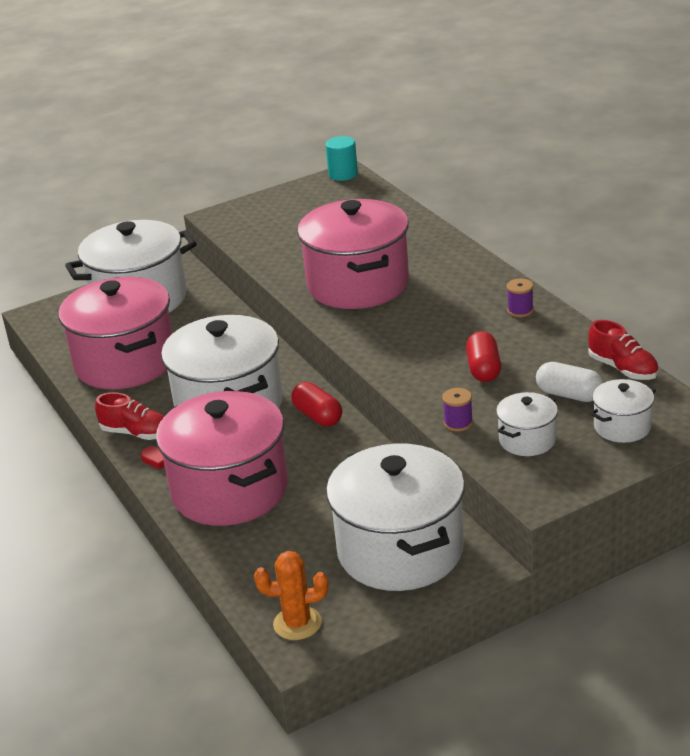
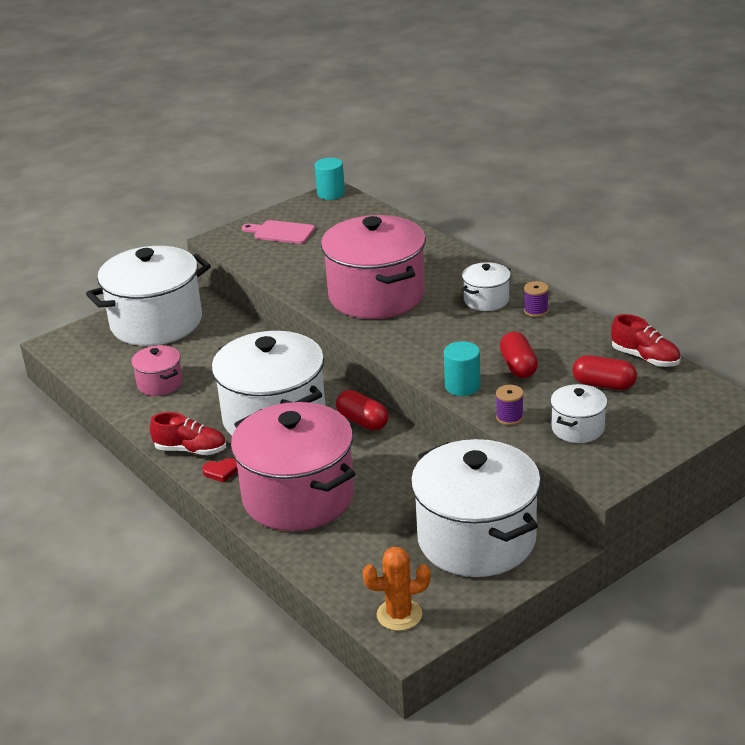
camera: 10 degrees left, 0 degrees up
(125, 362) = (160, 383): pink pot -> pink pot, size x0.46
(280, 212) = (281, 232): none -> pink cutting board
(418, 386) = (462, 386): none -> turquoise cylinder
(569, 395) = (604, 384): white capsule -> red capsule
(622, 427) = (660, 410): white pot -> white pot (486, 300)

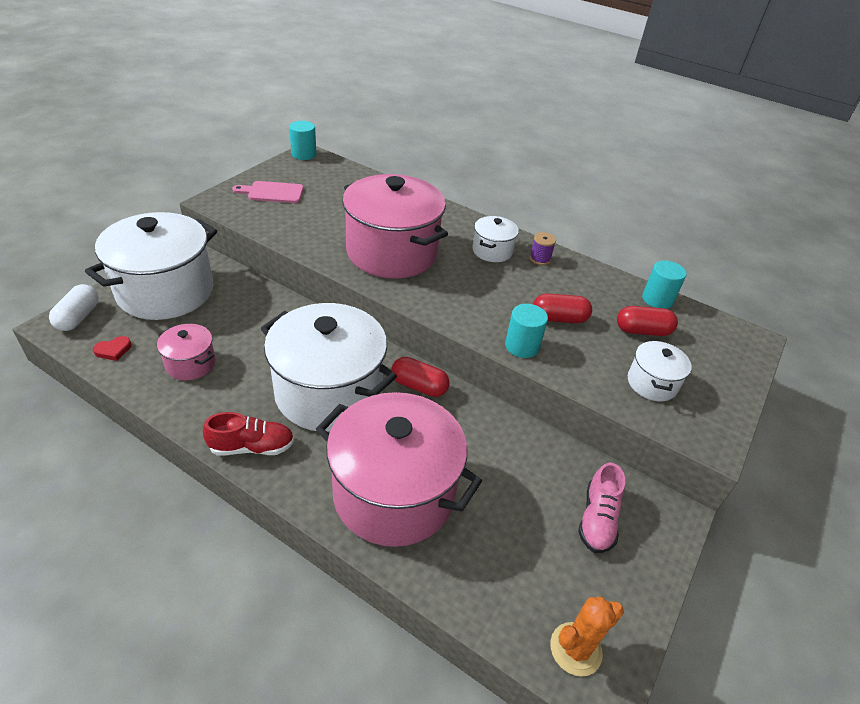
camera: 25 degrees left, 10 degrees up
(75, 338) = (78, 317): none -> white capsule
(221, 472) = (296, 472): red heart -> red heart (113, 350)
(476, 539) = (597, 519): white pot -> pink shoe
(509, 417) = (585, 378): purple spool -> none
(518, 366) = (559, 318): red capsule -> red capsule turned 60 degrees counterclockwise
(645, 358) = (657, 299): red shoe -> turquoise cylinder

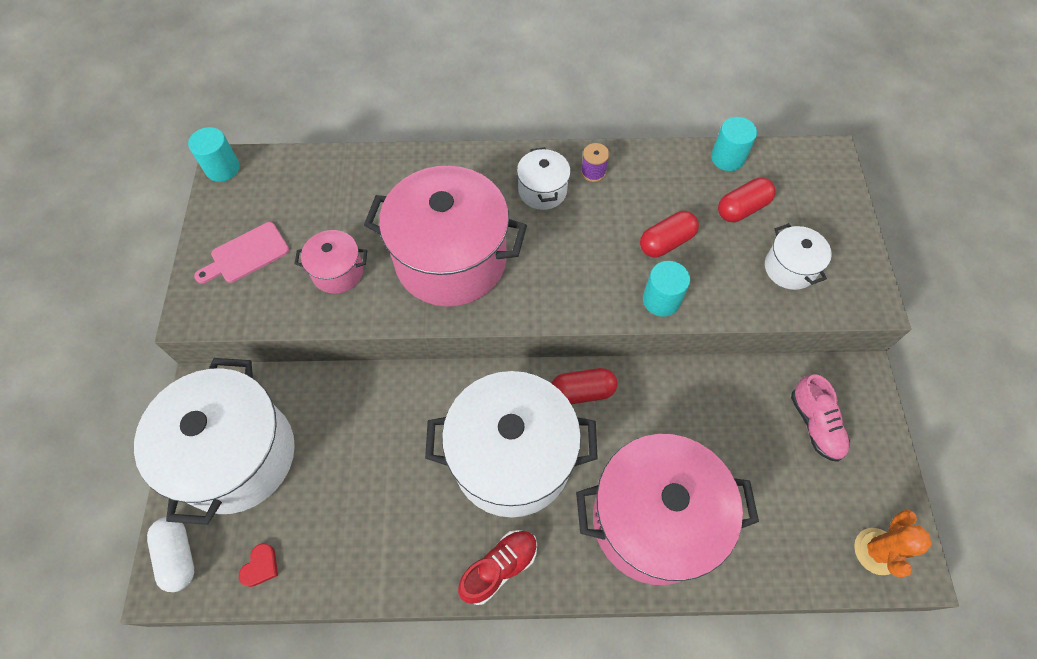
camera: 30 degrees left, 20 degrees up
(190, 364) = (354, 523): pink pot -> pink pot (338, 272)

